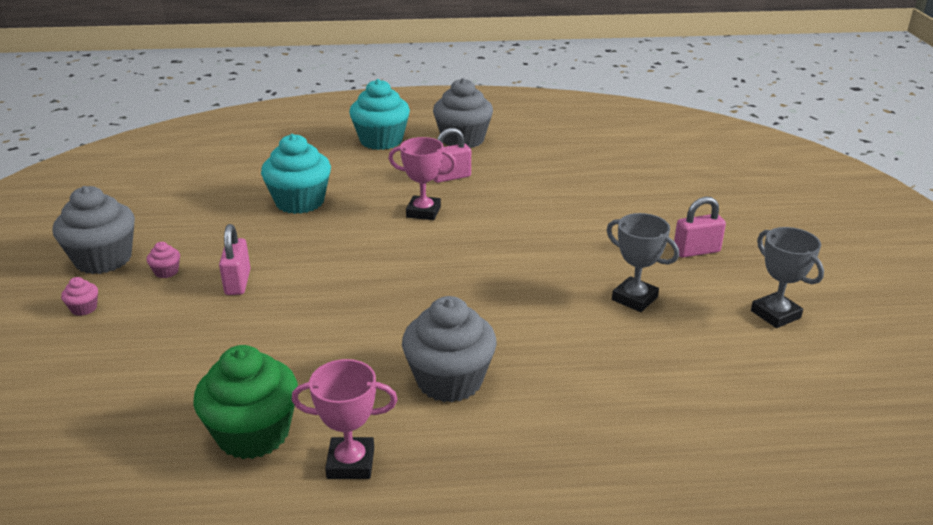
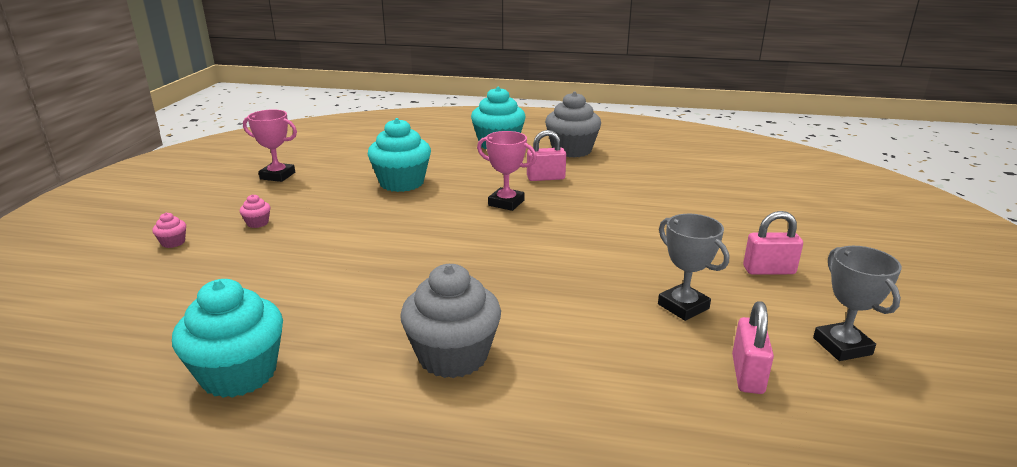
camera: 15 degrees right, 5 degrees down
(103, 259) = (215, 207): grey cupcake -> none
(238, 282) = (310, 239): pink padlock -> pink padlock (747, 374)
(253, 434) = (239, 374): green cupcake -> turquoise cupcake
(350, 463) = (311, 420): pink trophy -> pink trophy (277, 176)

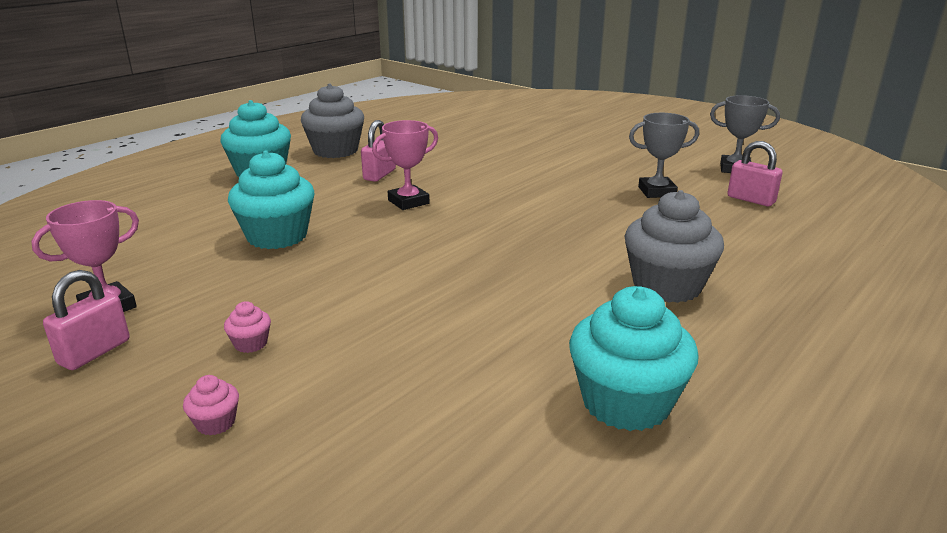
camera: 60 degrees left, 0 degrees up
(769, 270) = (631, 156): pink padlock -> pink padlock (94, 352)

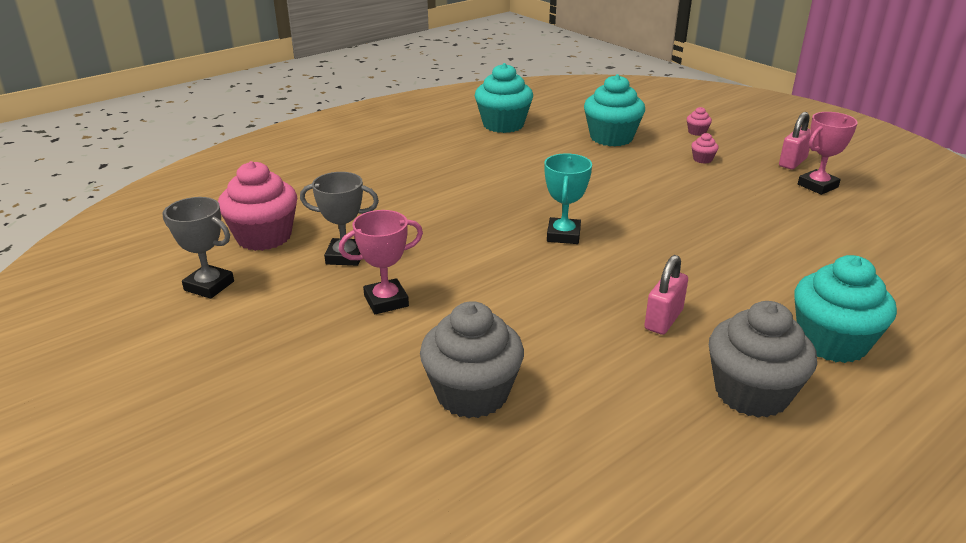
camera: 170 degrees left, 5 degrees up
(277, 236) = (737, 234): turquoise cupcake -> turquoise cupcake (611, 138)
(408, 202) = (620, 266): pink trophy -> pink trophy (386, 301)
(464, 221) = (563, 235): none -> turquoise trophy
(667, 286) = (432, 169): grey cupcake -> grey cupcake (472, 394)
(751, 199) = (264, 237): pink padlock -> pink cupcake

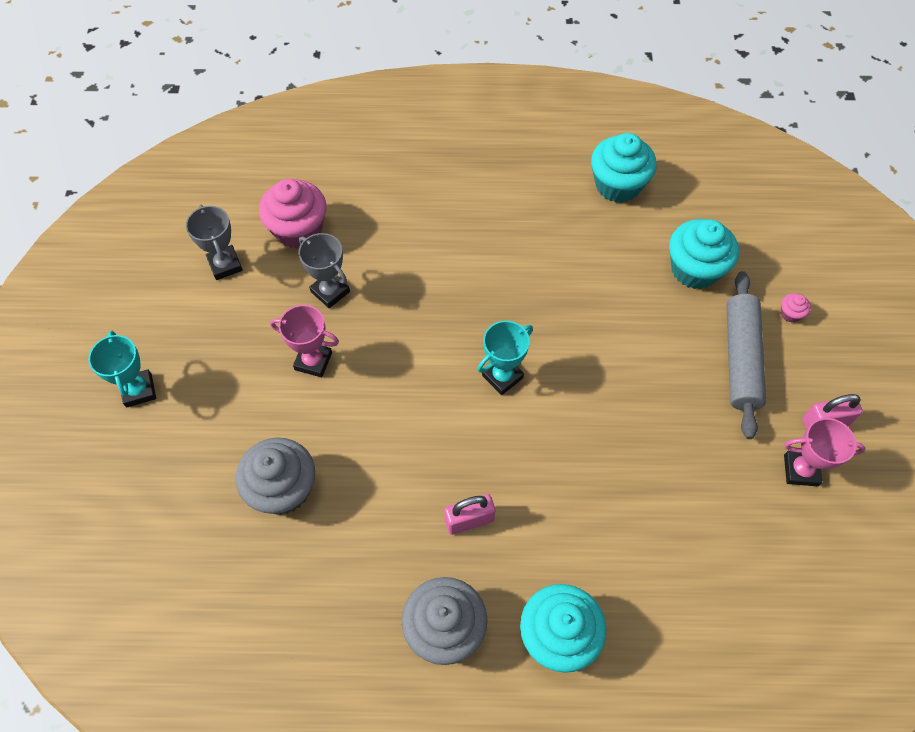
camera: 40 degrees right, 30 degrees up
(207, 413) = (139, 390): none -> turquoise trophy
(702, 159) = (740, 359): pink cupcake -> grey rolling pin

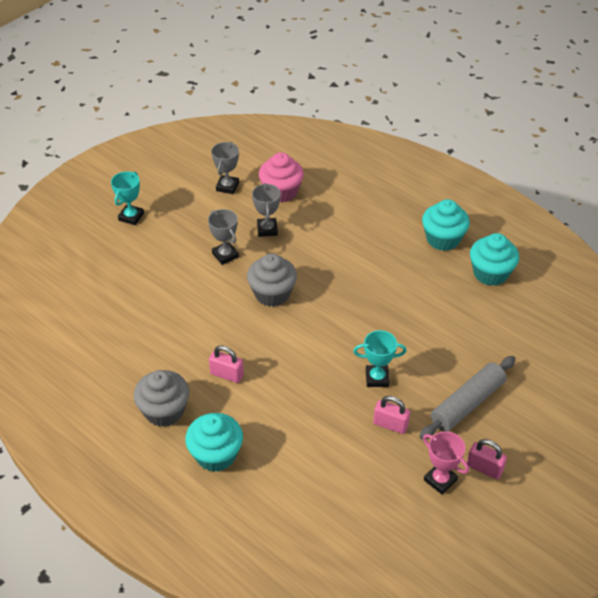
camera: 40 degrees right, 15 degrees down
(283, 489) = (152, 300): grey cupcake -> grey cupcake (272, 294)
(313, 361) = (225, 255): pink trophy -> grey trophy
(502, 376) = (316, 323): turquoise trophy -> turquoise trophy (377, 378)
(694, 269) = (490, 343): turquoise cupcake -> turquoise cupcake (443, 239)
(695, 443) = (390, 424): none -> pink padlock
(790, 314) = (527, 402): pink cupcake -> none

